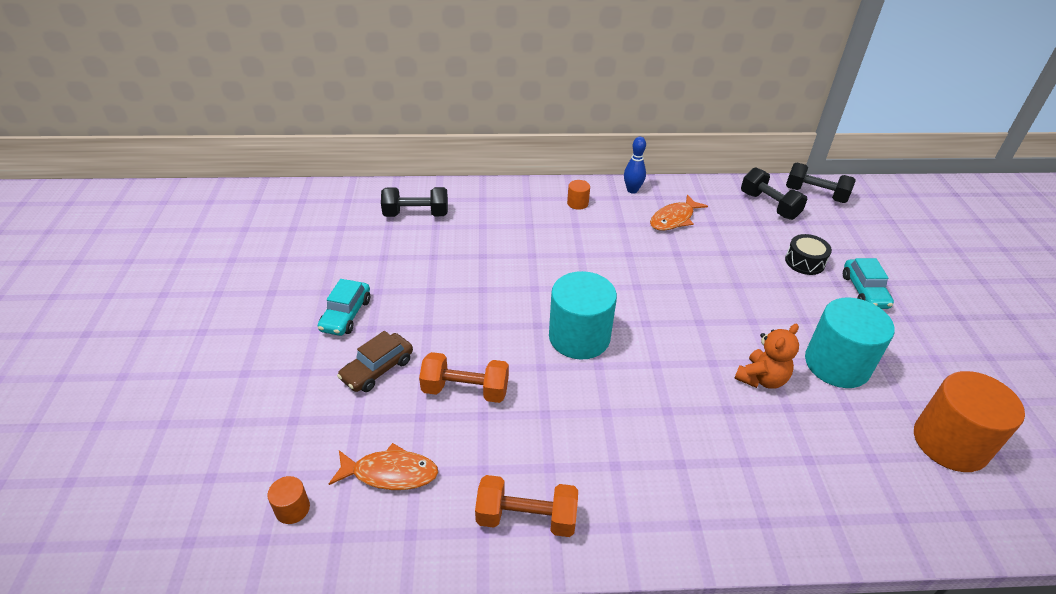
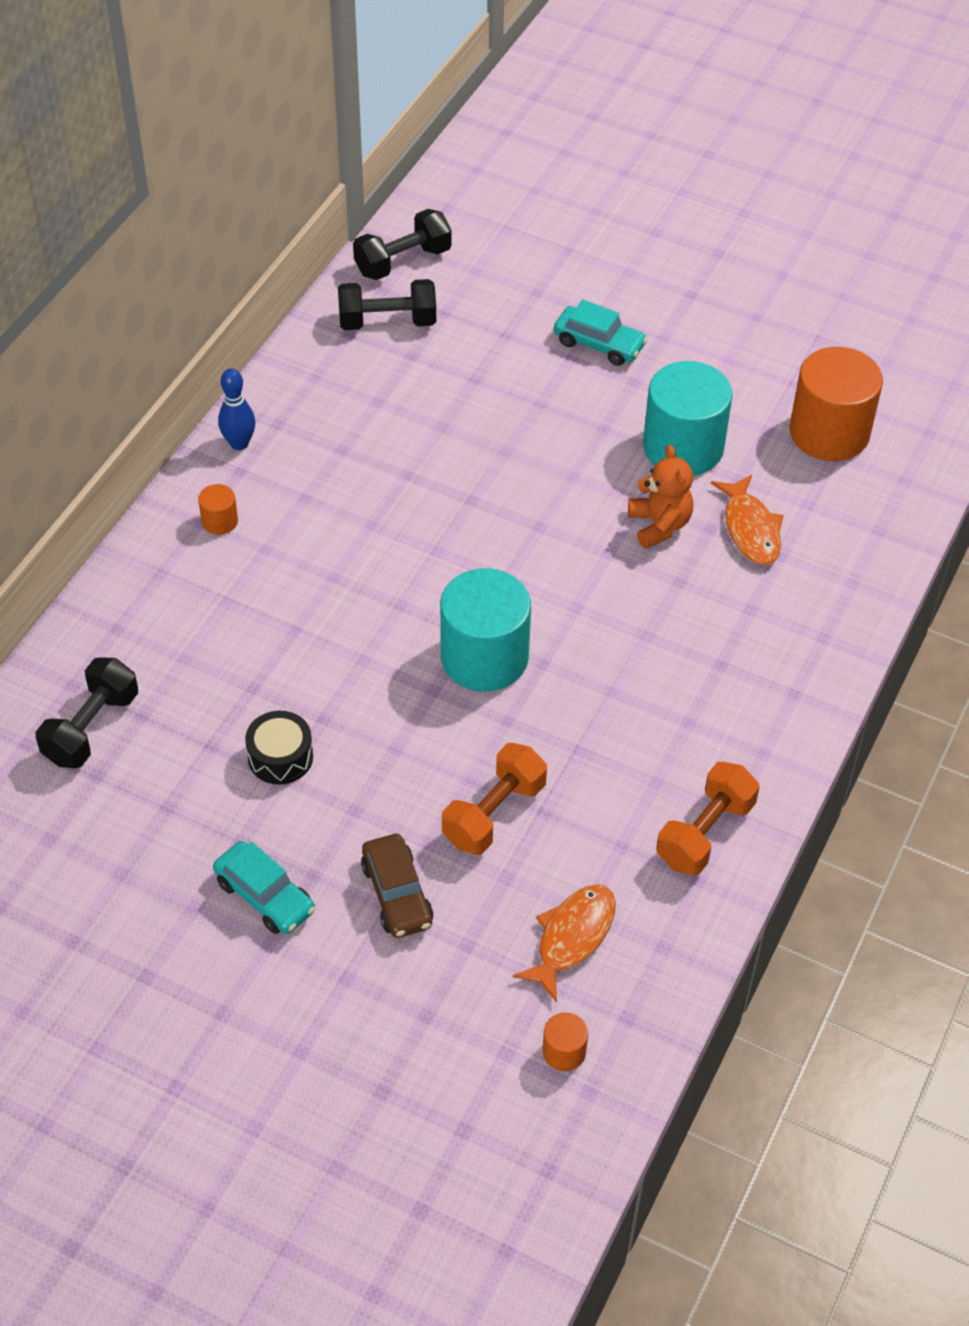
camera: 60 degrees left, 10 degrees up
(674, 219) = (337, 436): orange fish -> orange fish (750, 529)
(804, 262) = (514, 362): black drum -> black drum (280, 757)

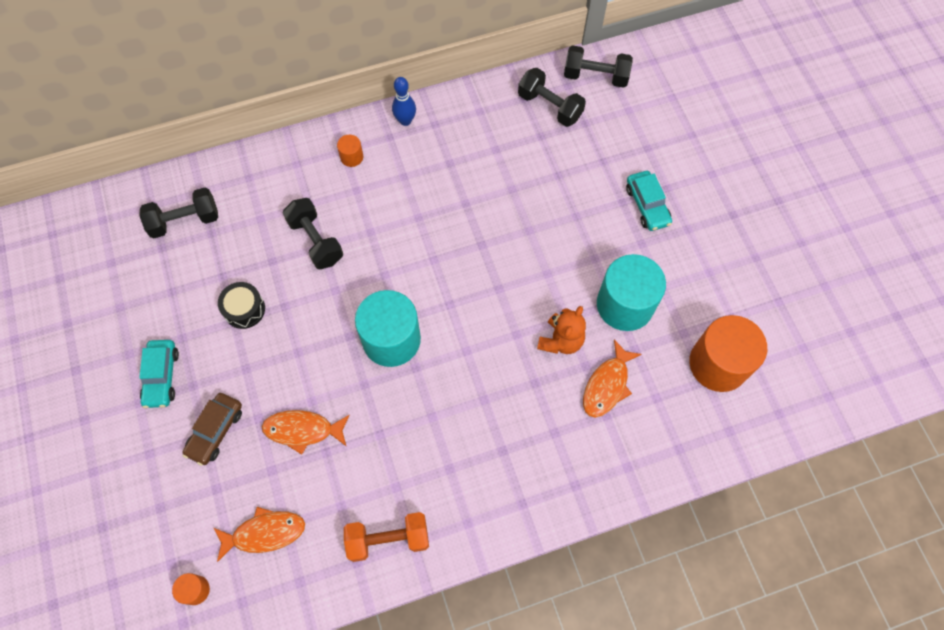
camera: 45 degrees right, 15 degrees up
(281, 630) = (316, 241): none -> black dumbbell
(494, 813) = (303, 430): orange dumbbell -> orange fish

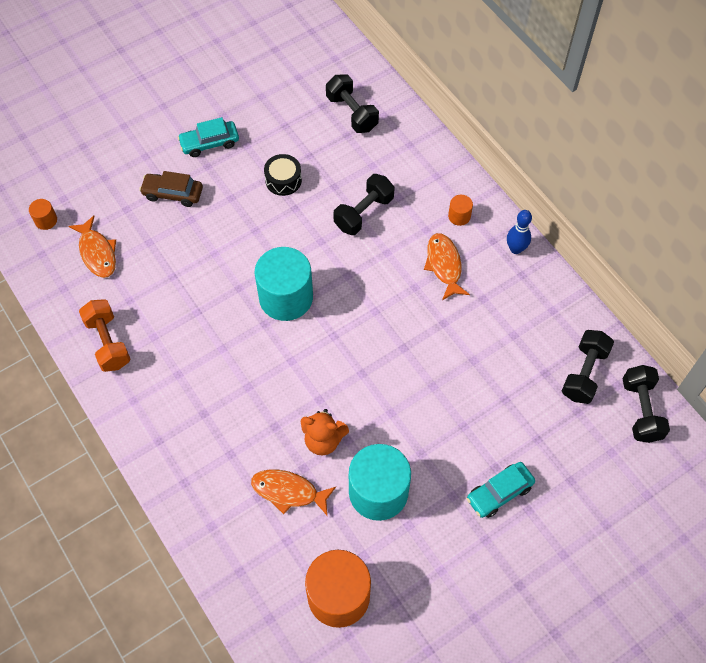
camera: 75 degrees right, 5 degrees down
(303, 430) = (187, 254): orange fish -> orange fish (444, 265)

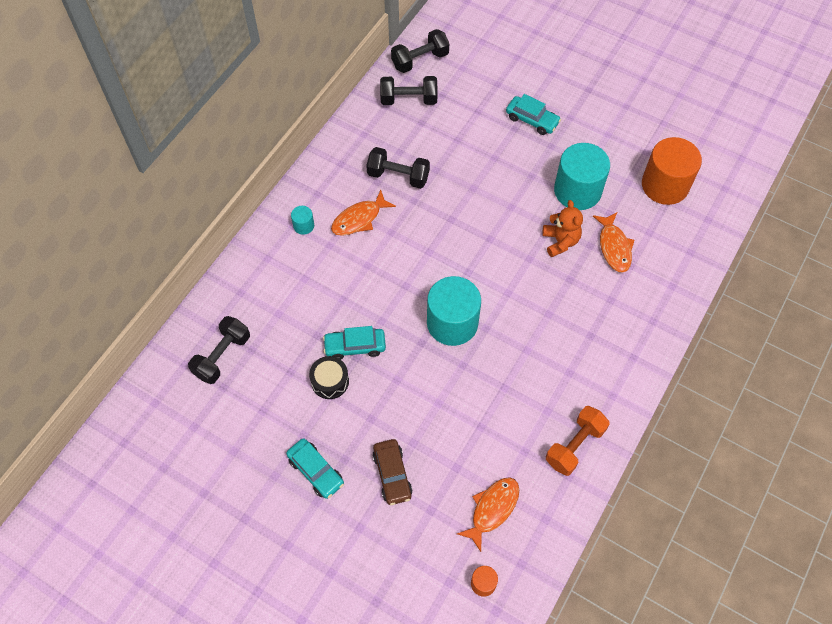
camera: 115 degrees left, 0 degrees up
(306, 210) = (355, 347): none -> turquoise car
(363, 213) = (335, 299): black dumbbell -> black dumbbell (398, 176)
(459, 216) = (303, 225): orange cylinder -> turquoise cylinder
(515, 249) = (318, 175): blue bowling pin -> none

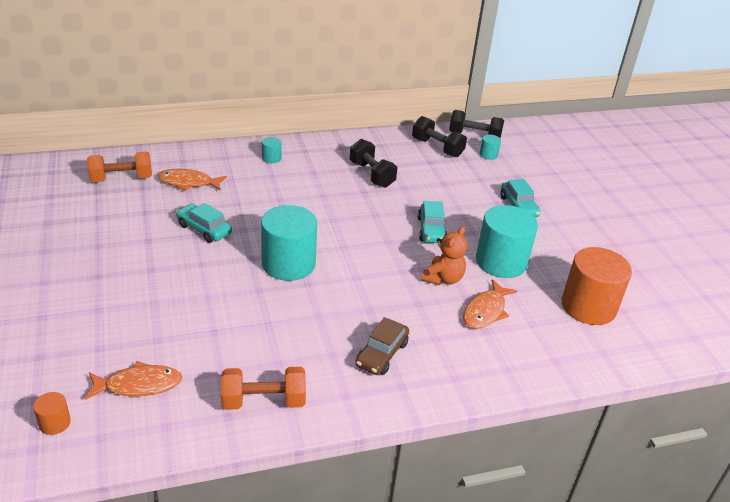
camera: 40 degrees right, 25 degrees down
(222, 356) = (122, 179): black dumbbell -> orange dumbbell
(316, 471) = (71, 268): turquoise car -> turquoise car (431, 230)
(330, 381) = (159, 233): black drum -> none
(359, 219) = (312, 177): orange fish -> orange fish (188, 183)
(392, 474) = (111, 308): brown car -> brown car (382, 354)
(453, 75) = (488, 155): none -> turquoise cylinder

